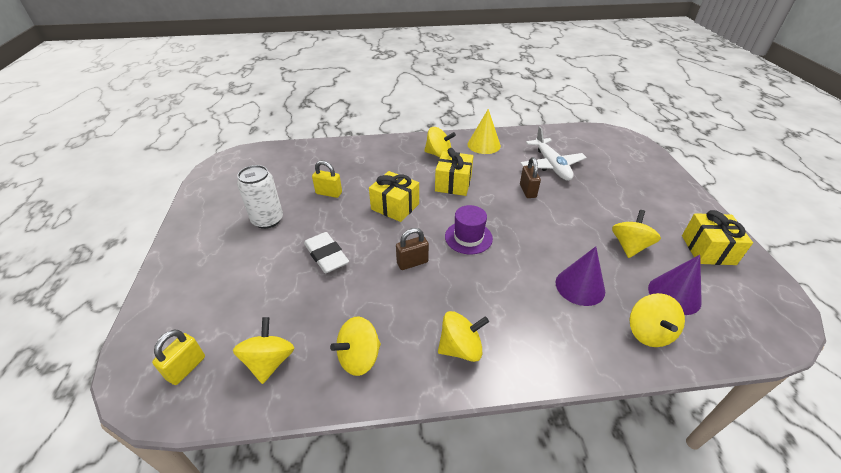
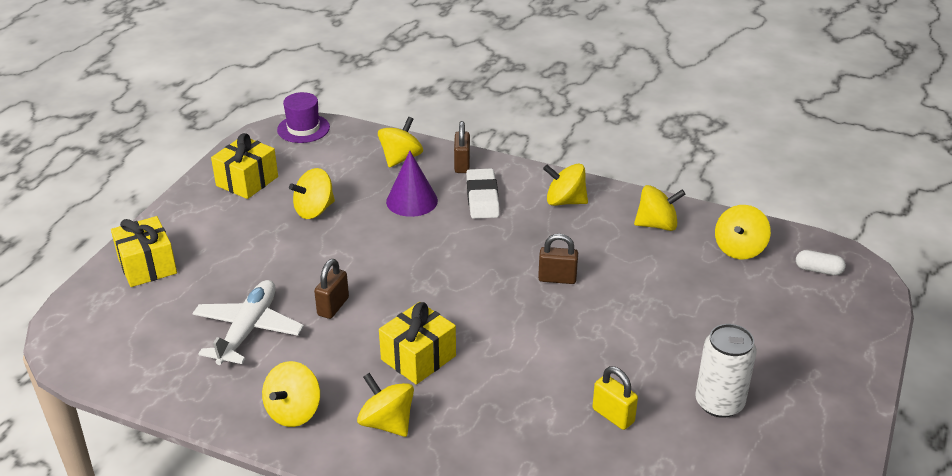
camera: 150 degrees left, 5 degrees down
(186, 368) = (818, 270): yellow padlock -> white capsule
(326, 255) = (653, 322): white eraser -> white eraser (482, 198)
(395, 206) = (529, 354): yellow gift -> yellow gift (147, 266)
(468, 237) = (471, 280): purple hat -> purple hat (303, 128)
(484, 145) = (293, 412): yellow cone -> yellow spinning top
(591, 352) = (462, 164): none -> brown padlock
(674, 295) = (340, 168): purple cone -> none

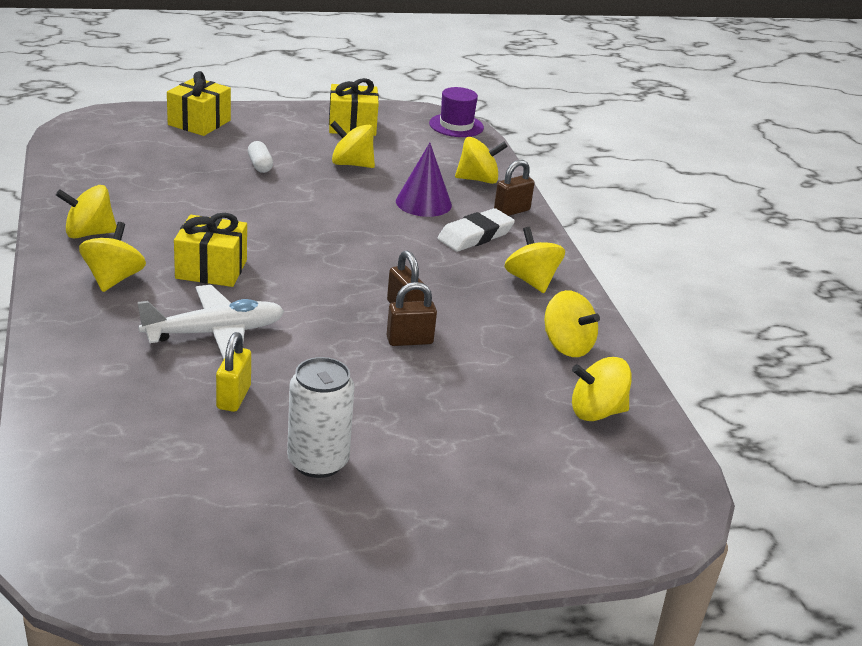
camera: 50 degrees right, 5 degrees down
(248, 330) = (167, 184): white plane -> white plane (215, 333)
(333, 306) = (235, 210): brown padlock -> brown padlock (409, 341)
(818, 270) = (632, 481): white capsule -> white capsule (260, 165)

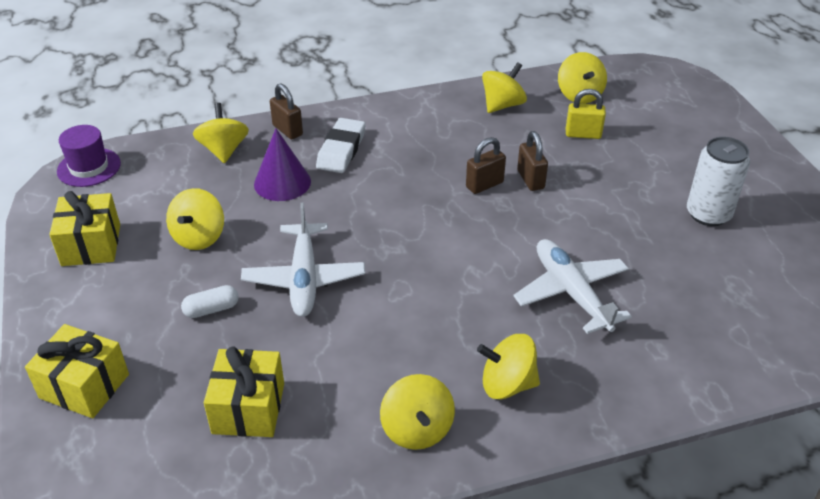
camera: 90 degrees left, 10 degrees up
(211, 269) = (461, 313): yellow gift -> yellow gift (248, 408)
(233, 397) = (657, 267): yellow padlock -> yellow padlock (583, 134)
(284, 203) = (304, 278): none -> white plane
(475, 235) = (341, 150): white eraser -> white eraser turned 60 degrees clockwise
(531, 281) = (412, 120): yellow spinning top -> none

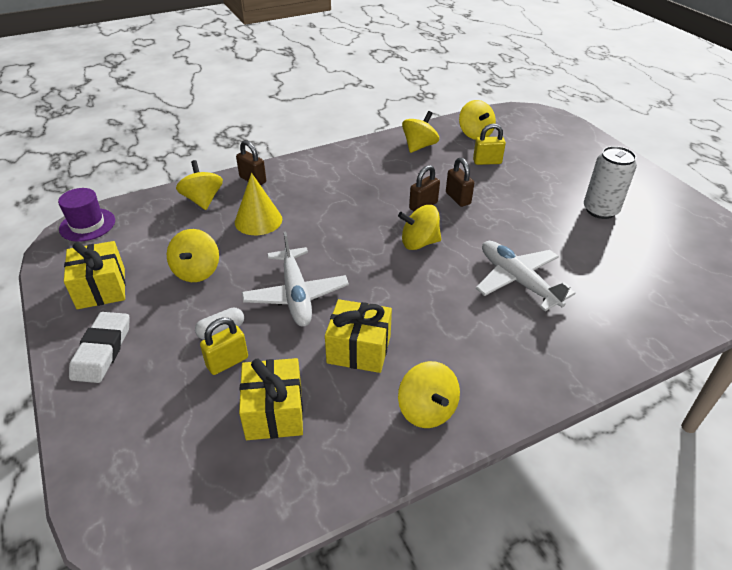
camera: 10 degrees left, 0 degrees up
(84, 386) = (117, 413): yellow gift -> yellow gift (359, 349)
(210, 346) = (227, 362): none -> yellow padlock
(282, 182) = (258, 220): purple cone -> yellow cone
(341, 150) = (301, 190): white eraser -> white eraser (102, 350)
(507, 384) = (490, 361): yellow spinning top -> yellow spinning top (419, 243)

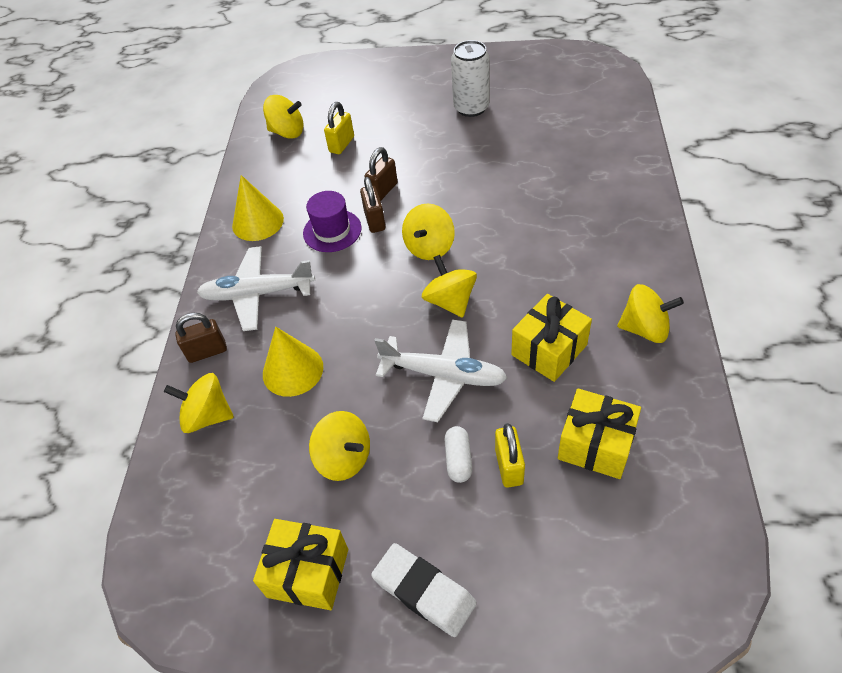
camera: 55 degrees left, 10 degrees up
(87, 225) = (157, 567): purple hat -> purple hat (332, 231)
(377, 155) = (258, 222): none -> yellow cone
(419, 146) = (270, 182): yellow spinning top -> yellow spinning top (450, 301)
(458, 198) = (383, 190): brown padlock -> brown padlock turned 60 degrees counterclockwise
(517, 281) = (526, 202): white plane -> white plane (257, 294)

